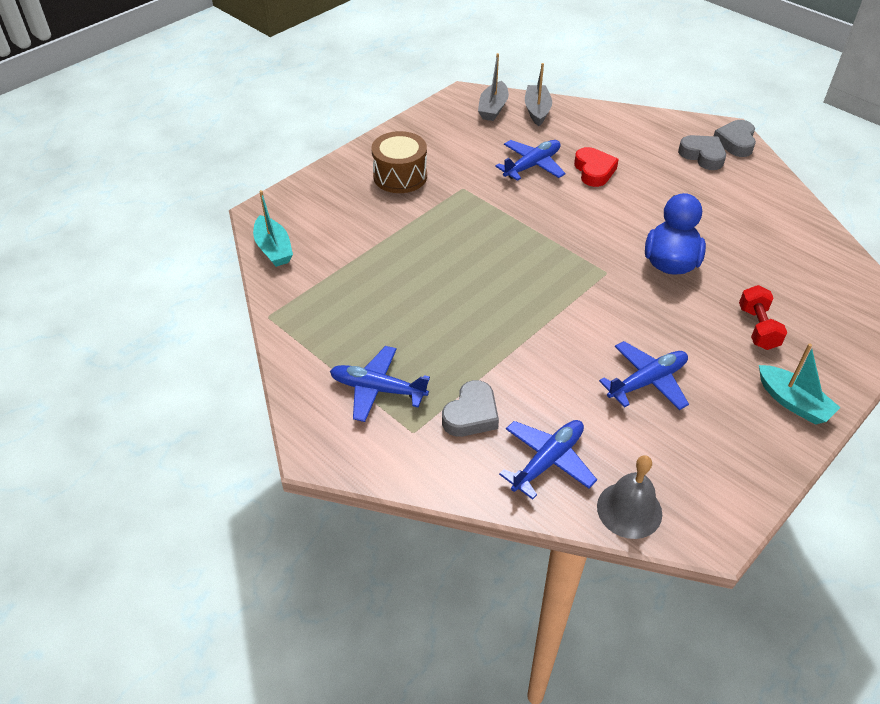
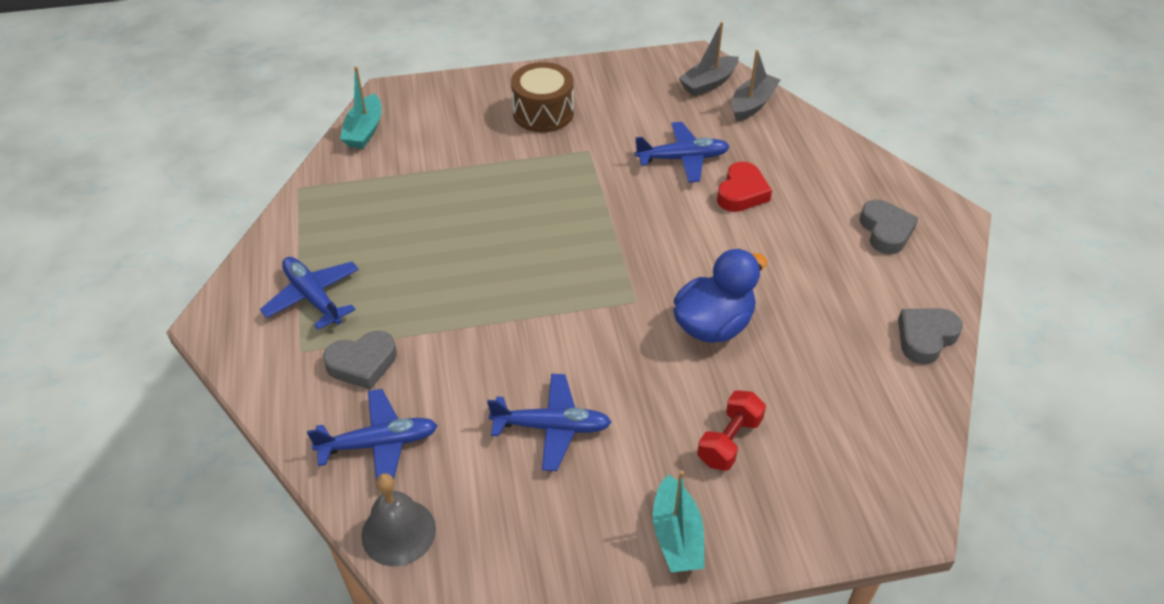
camera: 35 degrees right, 0 degrees up
(735, 142) = (945, 234): grey heart -> grey heart (925, 338)

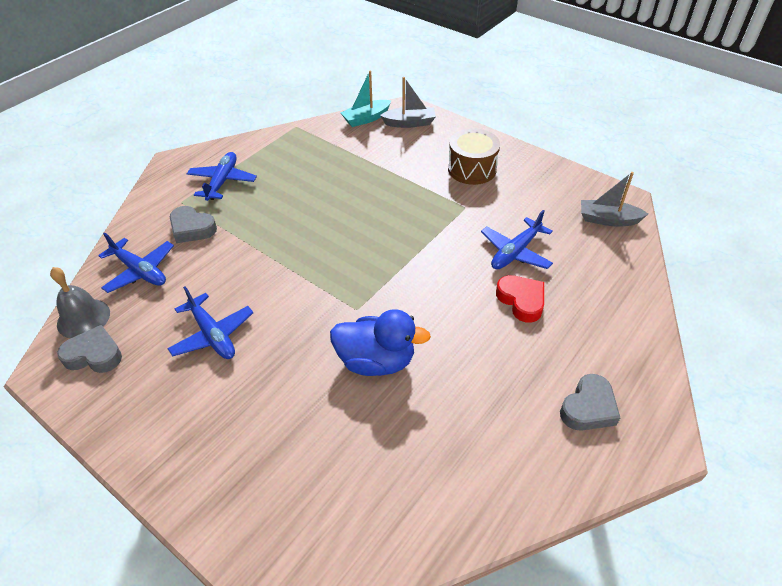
camera: 50 degrees right, 0 degrees up
(676, 536) = (171, 452): turquoise boat -> none
(682, 158) = (515, 252): blue plane -> blue plane turned 90 degrees clockwise
(729, 441) = (277, 433): red dumbbell -> none
(741, 193) = (521, 301): red heart -> red heart turned 105 degrees counterclockwise
(752, 104) = (620, 253): grey boat -> grey boat (409, 123)
(925, 338) = (500, 502): grey heart -> grey heart (94, 355)

